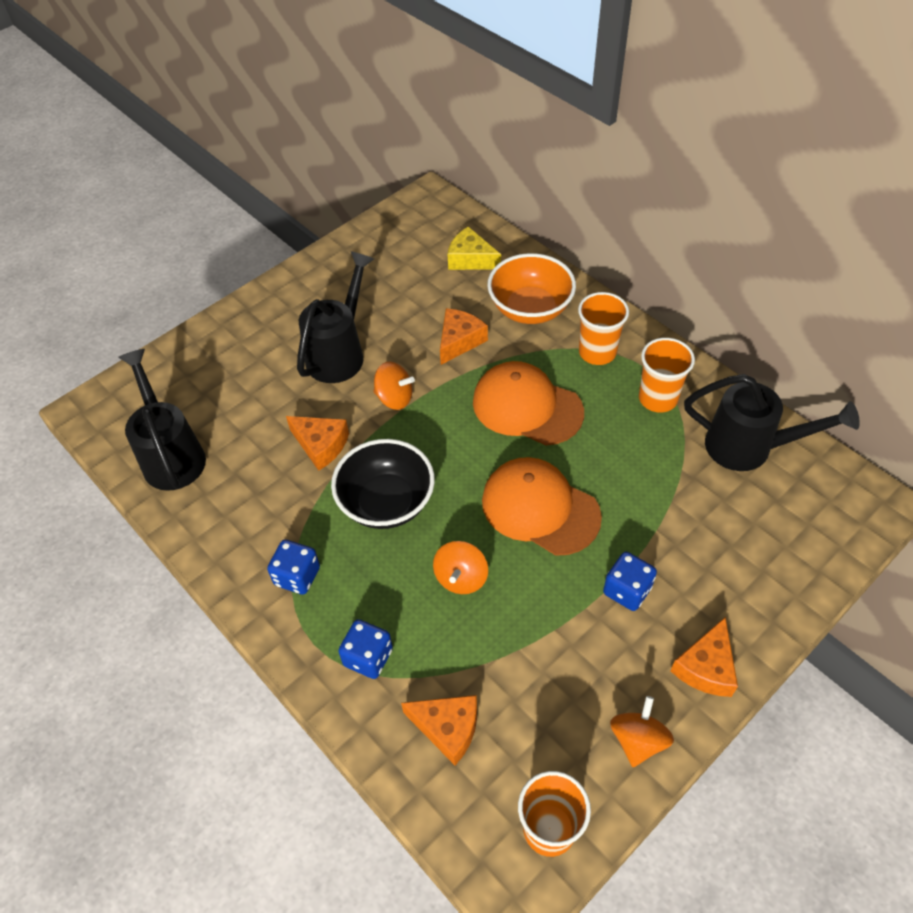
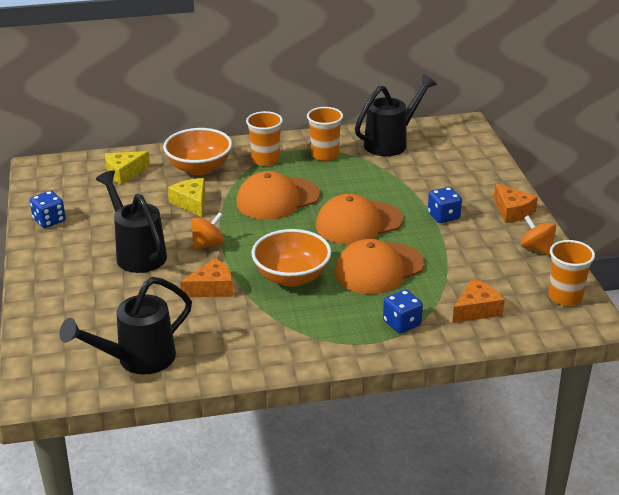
camera: 60 degrees left, 20 degrees down
(171, 454) = (137, 360): black watering can -> black watering can turned 45 degrees counterclockwise
(297, 576) = (312, 333): blue dice -> blue dice (49, 220)
(386, 502) = (291, 277): black bowl -> orange bowl
(459, 341) = (191, 203): orange cheese -> yellow cheese
(461, 578) = (379, 268): orange spinning top -> orange cap

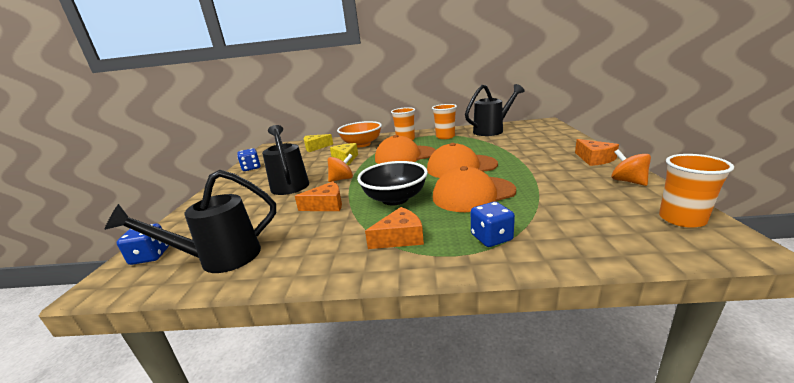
camera: 15 degrees right, 10 degrees down
(291, 277) = (395, 199): orange bowl -> black bowl
(443, 216) = (532, 162): blue dice -> blue dice (150, 256)
(476, 310) = (576, 228): orange cheese -> orange cheese (400, 238)

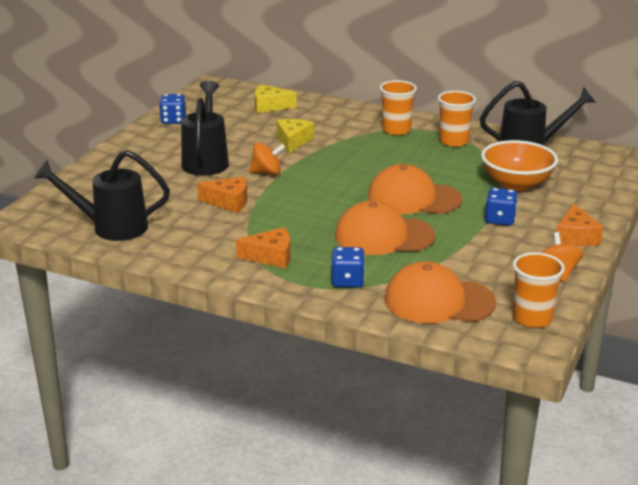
camera: 20 degrees right, 5 degrees up
(150, 256) = (53, 207): blue dice -> blue dice (500, 219)
(362, 144) = (333, 120): orange bowl -> orange bowl (516, 183)
(395, 199) = (301, 216): black bowl -> none
(405, 156) = (367, 160): orange cap -> orange cap (439, 301)

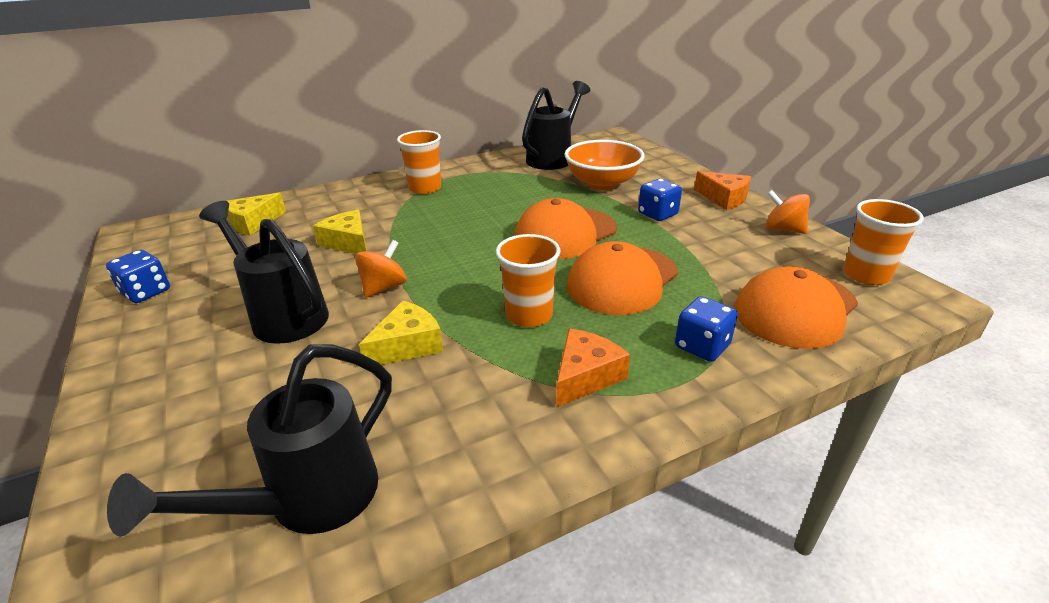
camera: 50 degrees left, 5 degrees up
(229, 202) = (407, 345): orange cheese -> yellow cheese
(454, 141) = (489, 176): orange cup -> orange cup (529, 315)

